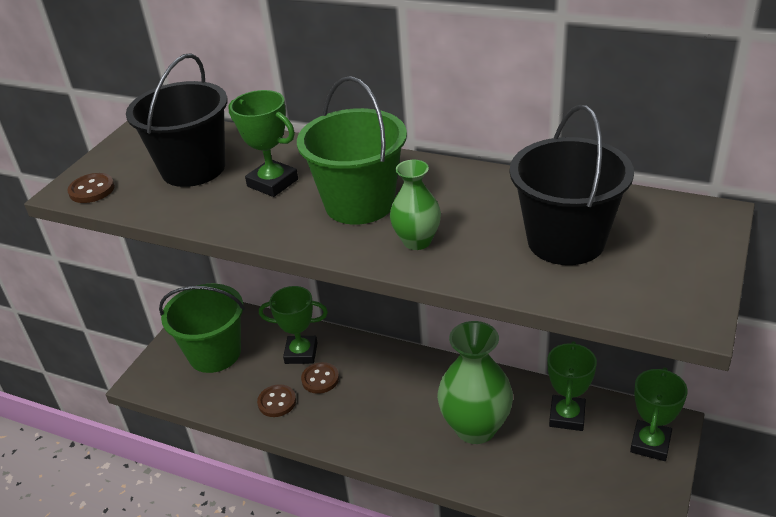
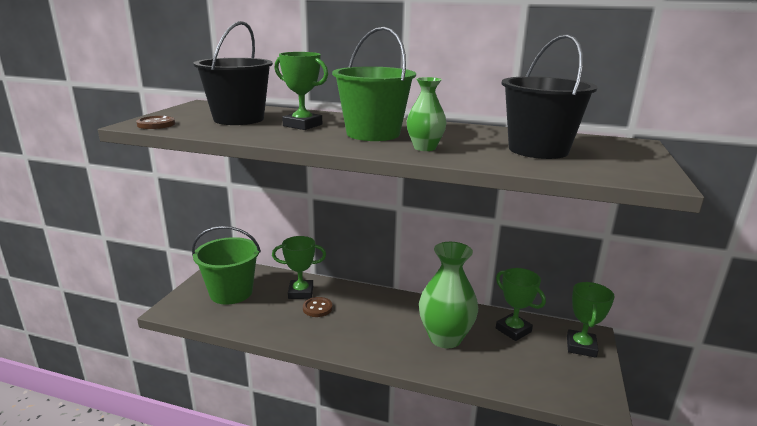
camera: 10 degrees left, 15 degrees down
(277, 402) = (283, 322): brown button -> none
(567, 416) = (513, 330): green trophy -> green trophy turned 45 degrees counterclockwise

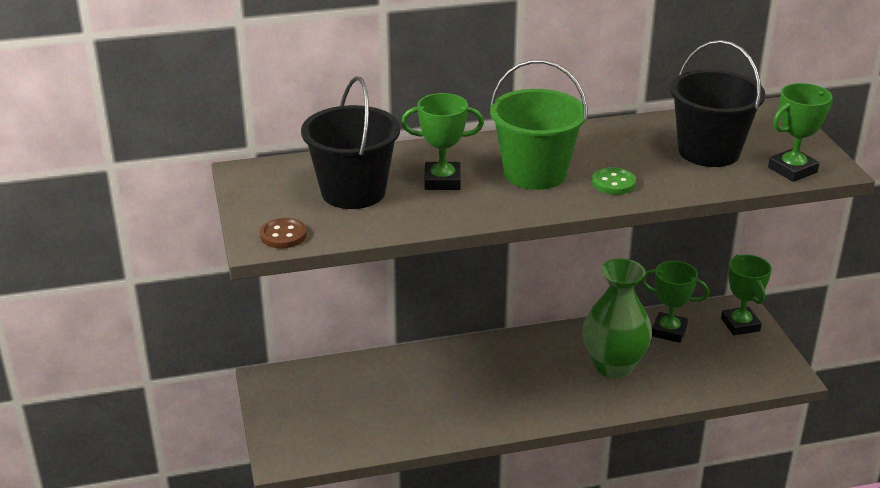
camera: 30 degrees left, 10 degrees up
(231, 292) = (326, 408): green bucket -> none
(301, 292) = (409, 375): green trophy -> green trophy (792, 170)
(317, 308) = (450, 386): brown button -> none
(424, 148) = (613, 183): green vase -> green button

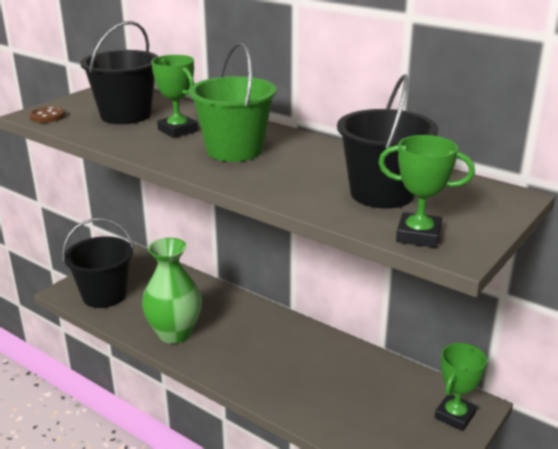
camera: 50 degrees right, 5 degrees down
(328, 432) = (104, 295): none -> black bucket
(613, 183) = (264, 177): green button -> none
(613, 366) = (309, 374): green vase -> green vase (175, 333)
(669, 331) = (390, 381): green trophy -> none

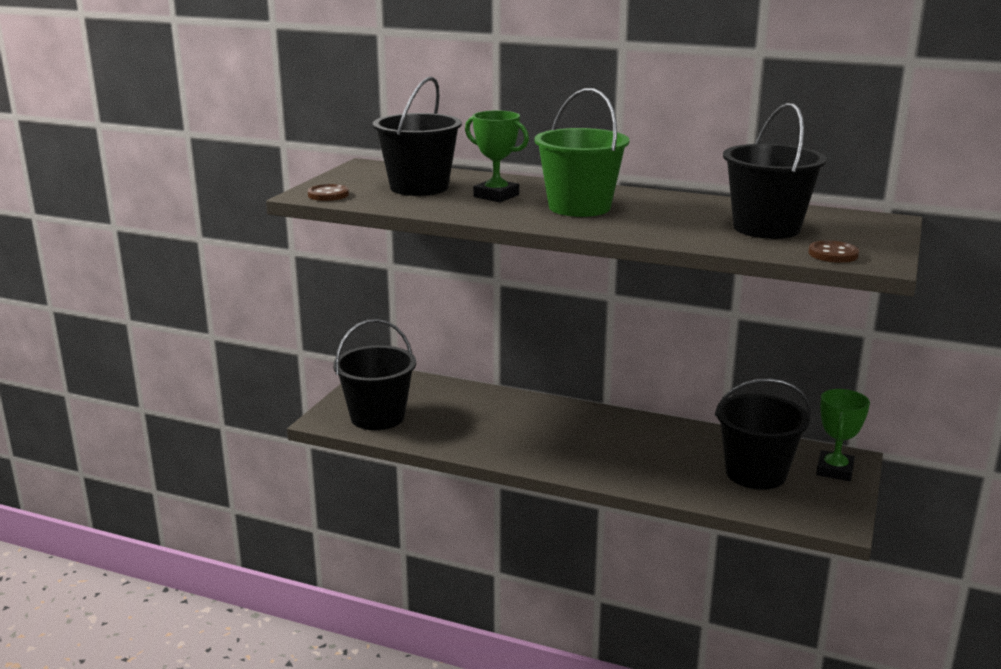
camera: 15 degrees left, 5 degrees down
(175, 333) = (490, 442): green vase -> none
(379, 406) = (755, 473): none -> black bucket
(418, 235) = (833, 254): green trophy -> brown button

